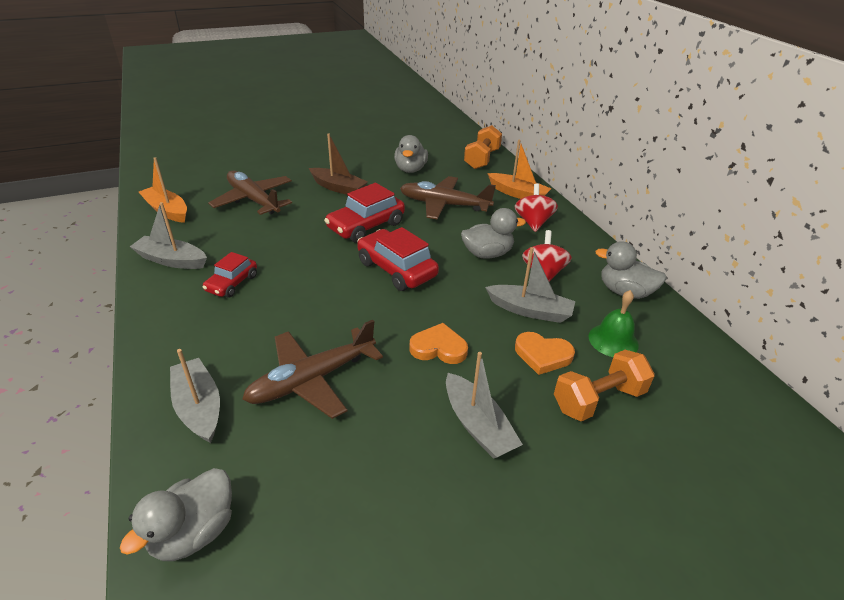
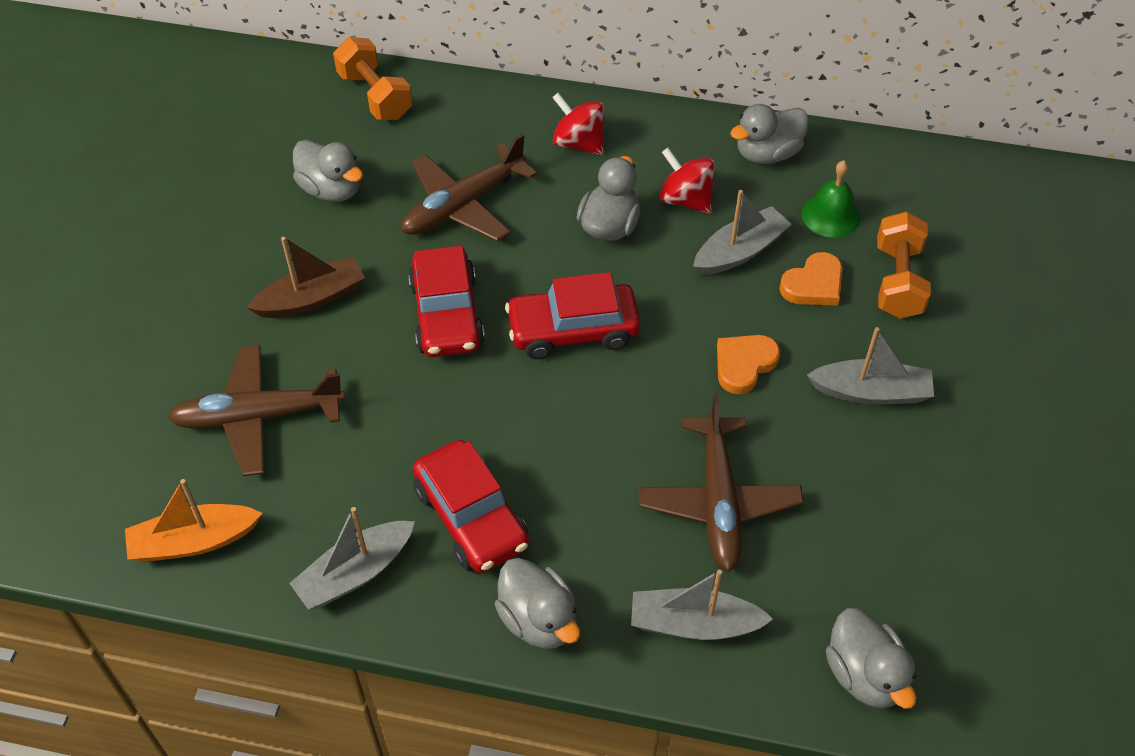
camera: 55 degrees left, 15 degrees up
(169, 335) = (539, 620): none -> grey duck
(232, 283) = (471, 517): red car -> red car, size x1.63
(518, 194) = (501, 116): orange boat -> none

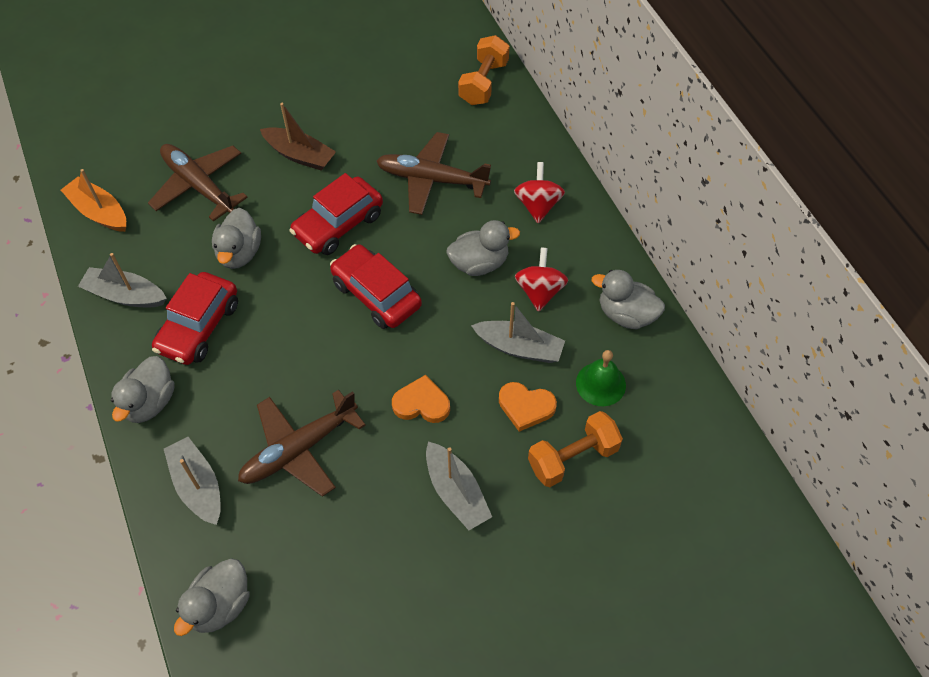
camera: 55 degrees right, 5 degrees up
(332, 189) = (390, 111): grey duck -> grey duck (239, 253)

